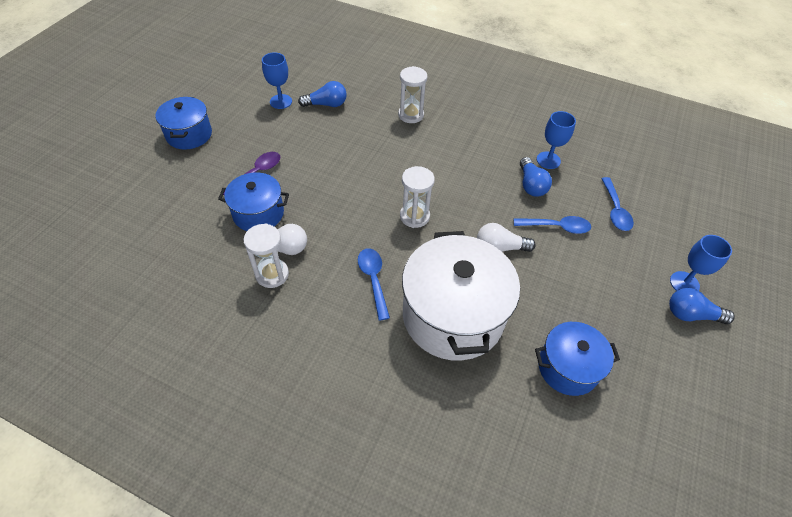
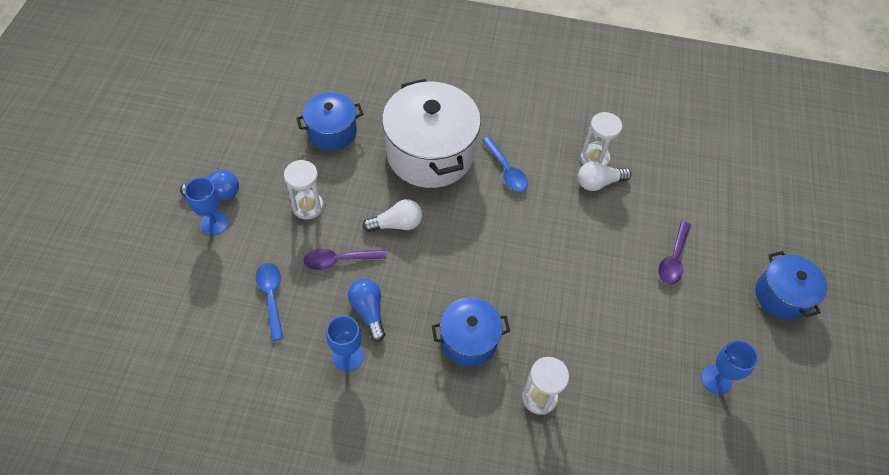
camera: 165 degrees right, 5 degrees up
(258, 213) = (641, 212): blue pot -> blue pot (468, 340)
(326, 104) = (656, 389): blue light bulb -> none
(414, 216) = (489, 242): white hourglass -> white hourglass (307, 206)
(556, 227) = (339, 260): blue spoon -> purple spoon

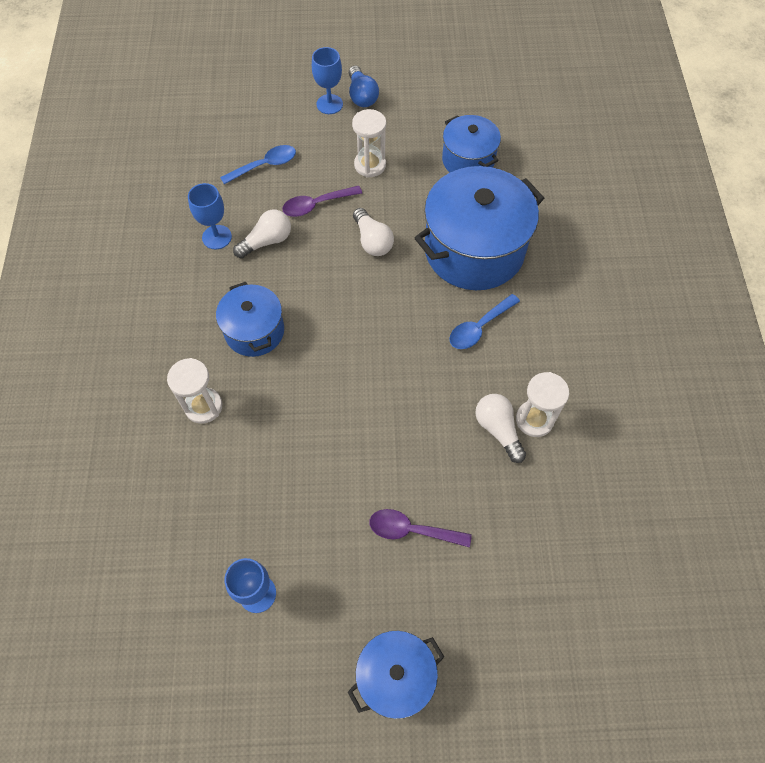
camera: 80 degrees right, 5 degrees up
(339, 260) = (316, 205): purple spoon -> purple spoon turned 90 degrees counterclockwise
(368, 311) = (267, 241): blue light bulb -> white light bulb
(430, 153) = (474, 250): white pot -> blue pot

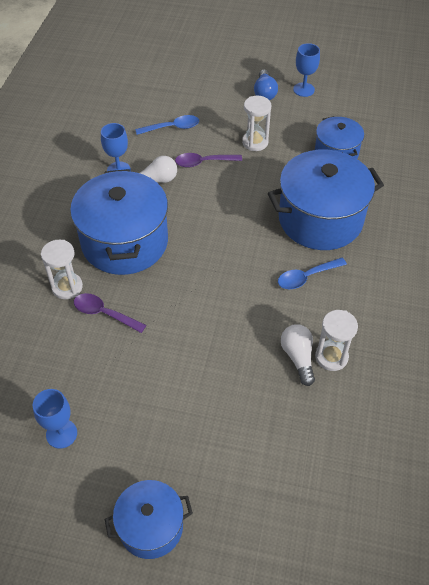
camera: 15 degrees right, 10 degrees down
(254, 331) = (125, 242): blue pot -> blue pot, size x1.77
(329, 104) = (237, 94): blue goblet -> blue goblet (303, 89)
(372, 241) = (239, 196): white light bulb -> none
(412, 530) = (201, 417): purple spoon -> purple spoon (104, 313)

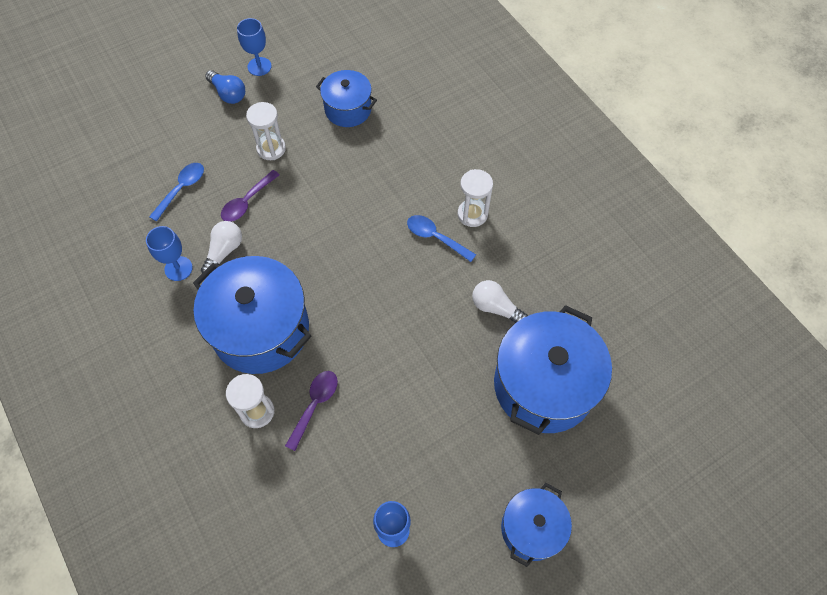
camera: 45 degrees left, 10 degrees up
(104, 313) = (315, 405): purple spoon -> purple spoon turned 135 degrees clockwise
(306, 277) = (435, 237): blue spoon -> blue spoon turned 105 degrees clockwise
(320, 219) = (396, 179): blue pot -> blue pot (543, 385)
(331, 357) = (517, 287): white hourglass -> white hourglass (472, 214)

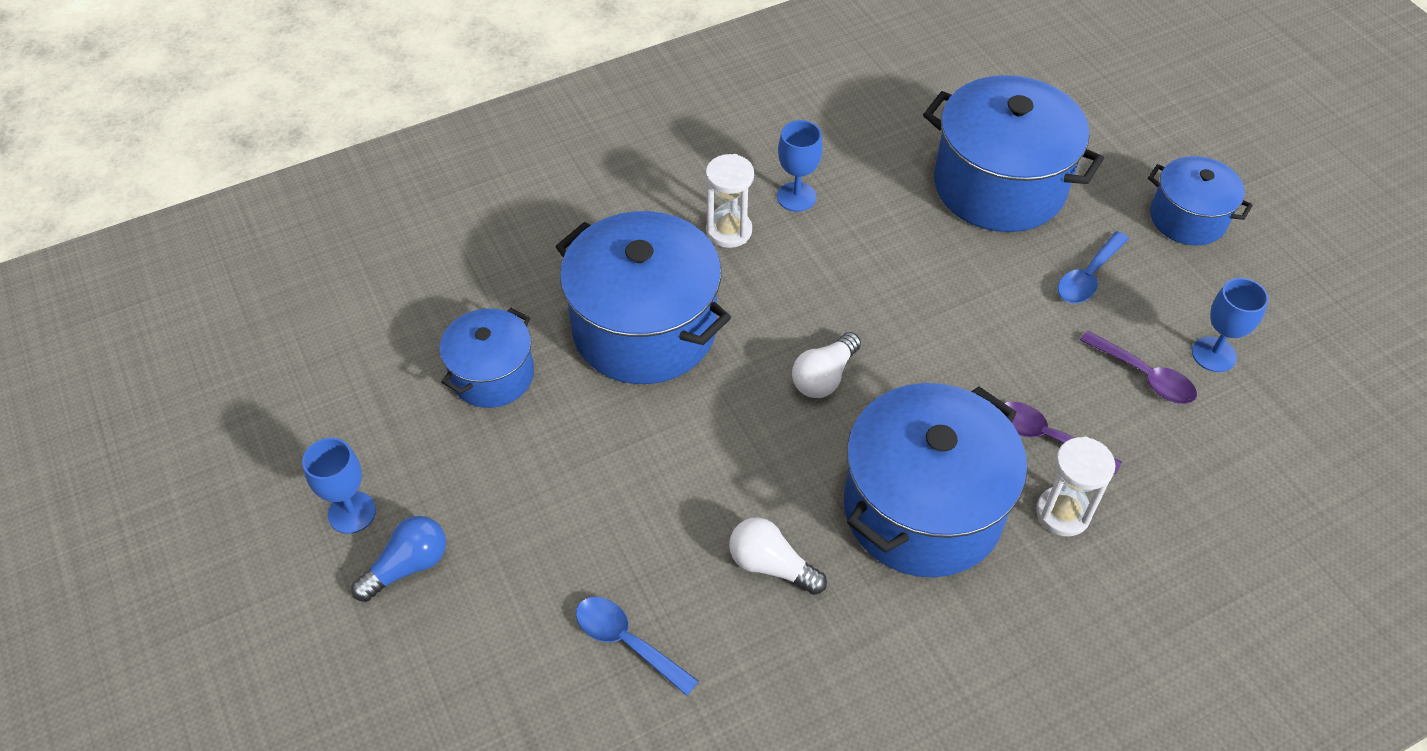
camera: 85 degrees left, 10 degrees down
(178, 268) = (802, 639): blue goblet -> blue goblet (796, 197)
(247, 202) = (669, 530): purple spoon -> purple spoon (1144, 376)
(271, 149) = (557, 493): white hourglass -> none
(387, 176) = (644, 328): none -> blue pot
(435, 237) = (766, 276): blue spoon -> blue spoon (1088, 276)
(495, 308) = (886, 221): white light bulb -> white light bulb (824, 377)

